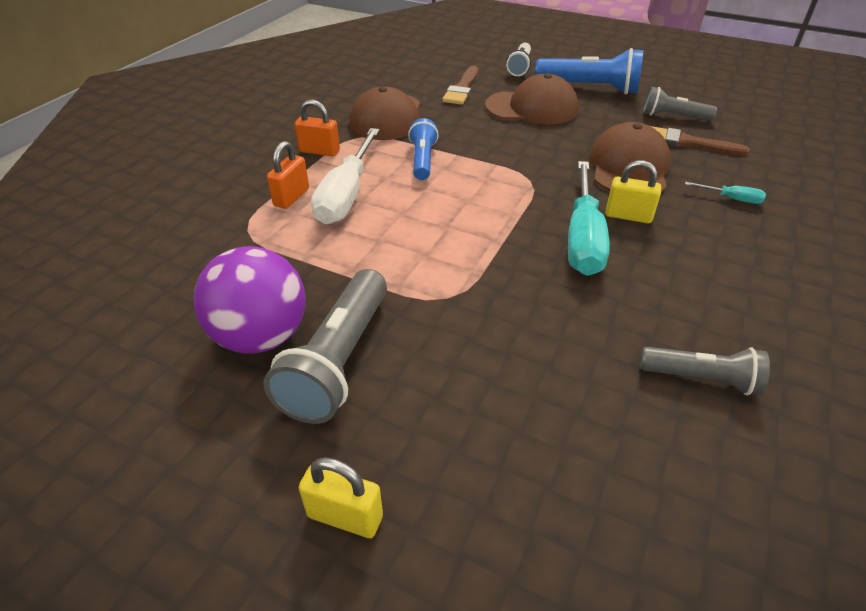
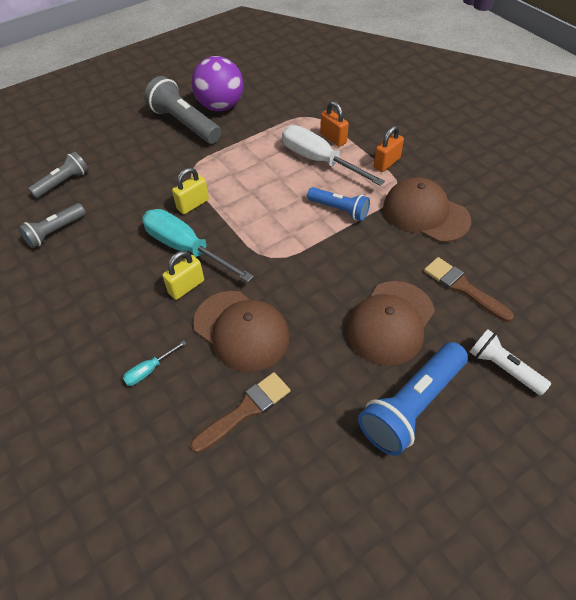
camera: 120 degrees right, 10 degrees up
(345, 516) = (114, 108): yellow padlock -> yellow padlock (193, 204)
(673, 117) = (300, 441): grey flashlight -> grey flashlight (63, 183)

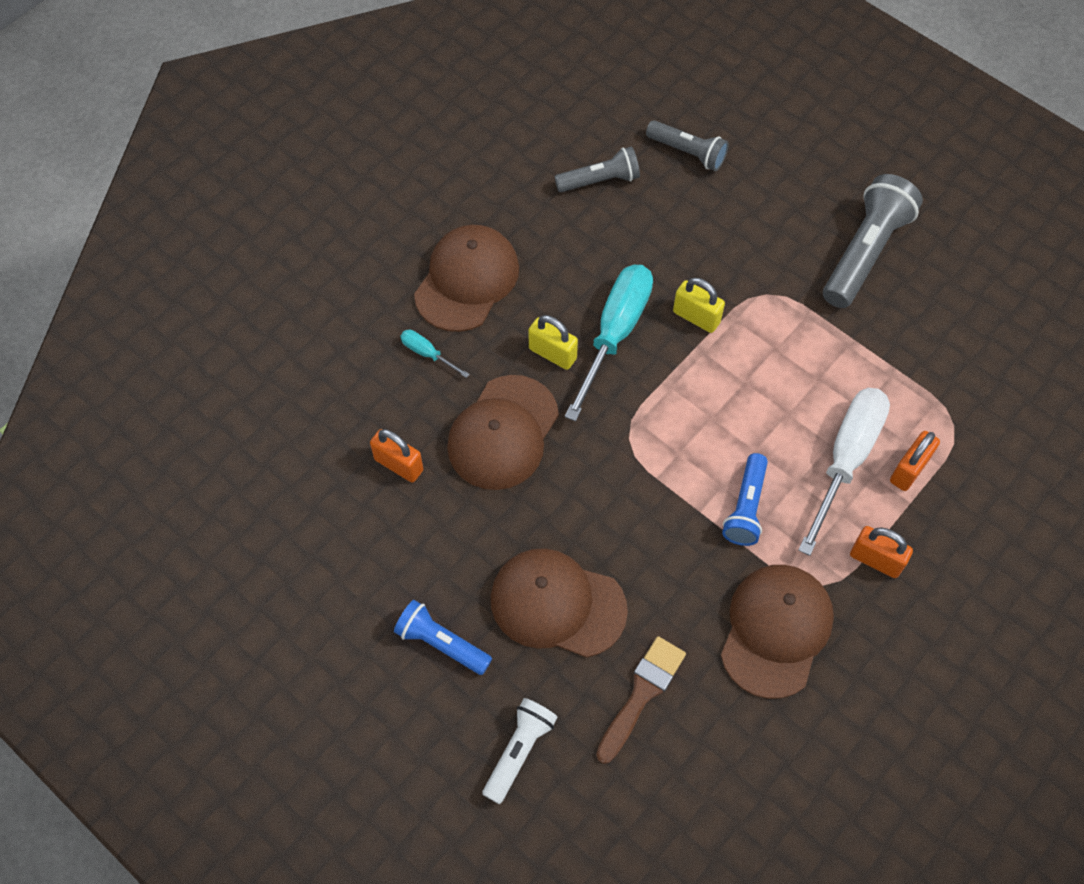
camera: 75 degrees right, 10 degrees up
(55, 232) = (600, 180): grey flashlight -> grey flashlight turned 135 degrees clockwise
(94, 330) = (467, 280): none -> brown cap
(220, 106) = (927, 288): purple ball -> none
(245, 410) = (399, 465): brown brush -> orange padlock
(412, 405) = (441, 643): blue flashlight -> blue flashlight, size x0.61

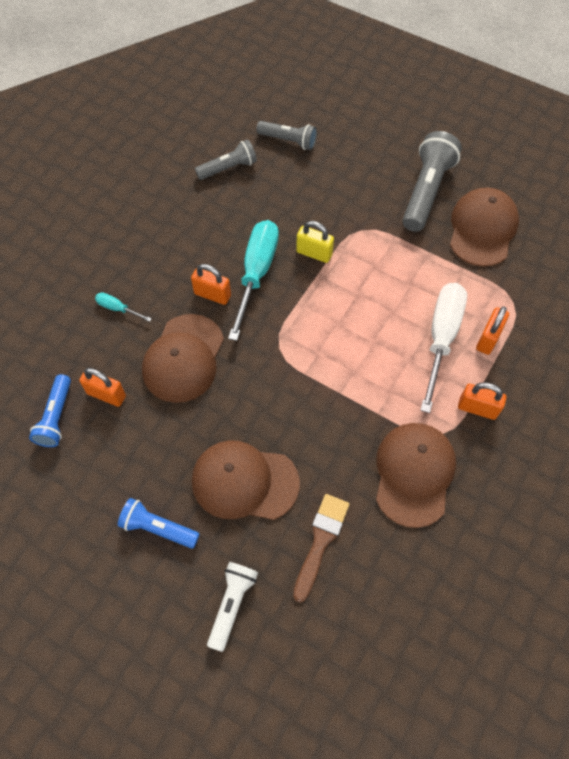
camera: 10 degrees left, 0 degrees up
(467, 280) = (140, 251): brown cap -> brown cap (482, 229)
(552, 354) = (212, 295): yellow padlock -> orange padlock
(746, 507) = (374, 385): blue flashlight -> blue flashlight (56, 417)

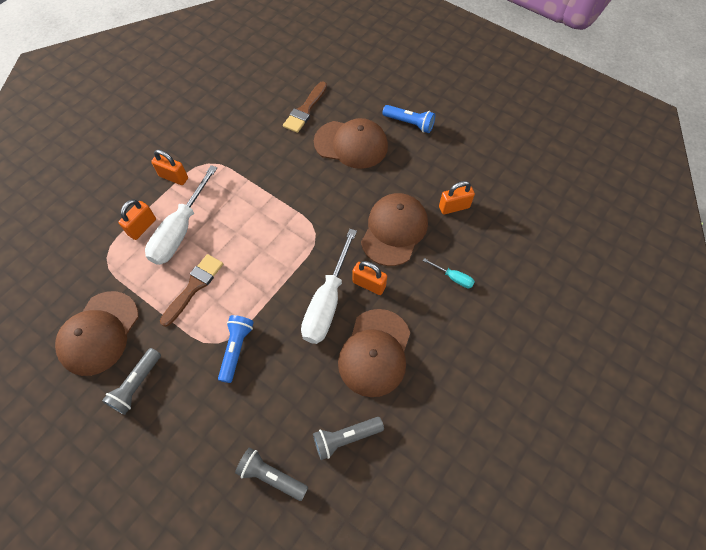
camera: 175 degrees left, 0 degrees up
(56, 417) = (490, 194): blue flashlight -> blue flashlight (236, 349)
(106, 395) = (454, 207): orange padlock -> orange padlock turned 45 degrees counterclockwise
(232, 604) = (363, 85): white flashlight -> none
(256, 273) = (327, 302): turquoise screwdriver -> white screwdriver
(314, 253) = (270, 319): yellow padlock -> none
(403, 278) = (194, 287): none -> brown brush
(414, 474) = (234, 141): brown cap -> brown cap (375, 352)
(426, 192) = (137, 385): grey flashlight -> grey flashlight, size x0.61

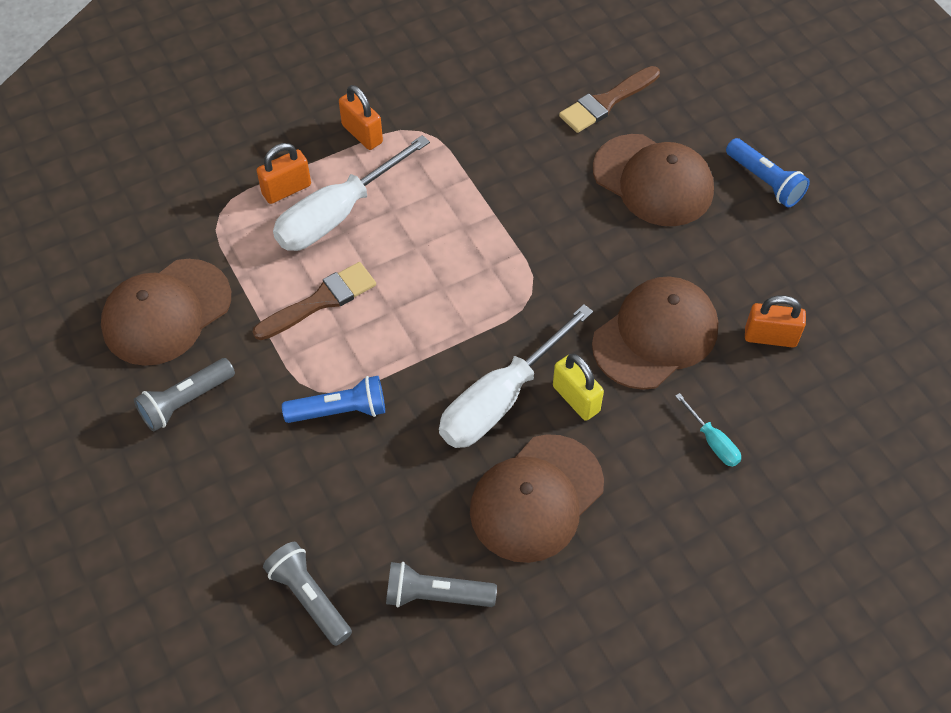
camera: 25 degrees right, 5 degrees down
(236, 349) = (340, 410): blue flashlight -> blue flashlight turned 45 degrees clockwise
(369, 284) = (576, 399): orange padlock -> yellow padlock

